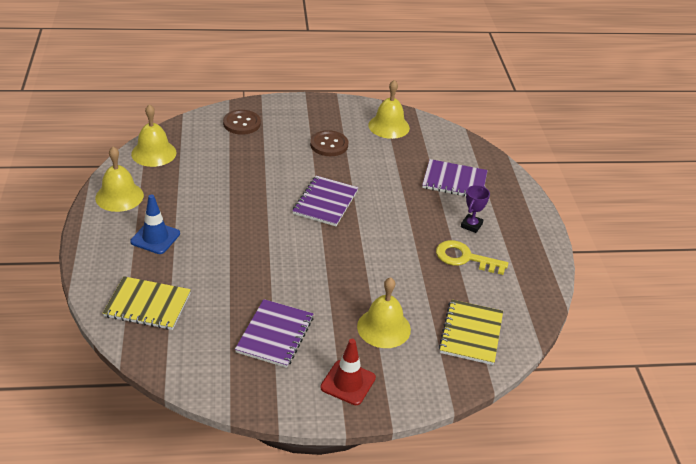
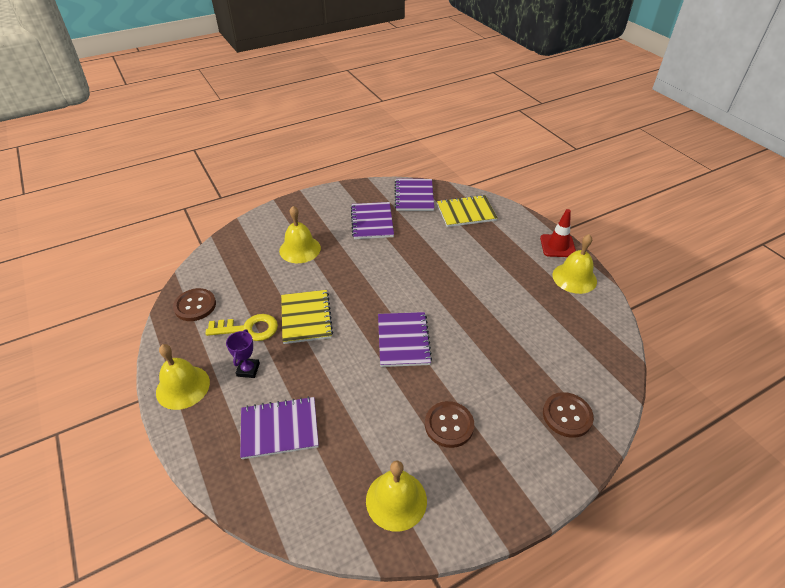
camera: 160 degrees right, 5 degrees up
(154, 153) = (602, 333): yellow bell -> yellow bell (183, 387)
(155, 238) = (509, 255): blue traffic cone -> none
(190, 355) = (414, 196): none -> purple notebook
(348, 382) = (310, 211): red traffic cone -> red traffic cone (557, 246)
(471, 333) = (232, 266): yellow notebook -> yellow notebook (306, 317)
(517, 299) = (195, 306): none -> brown button

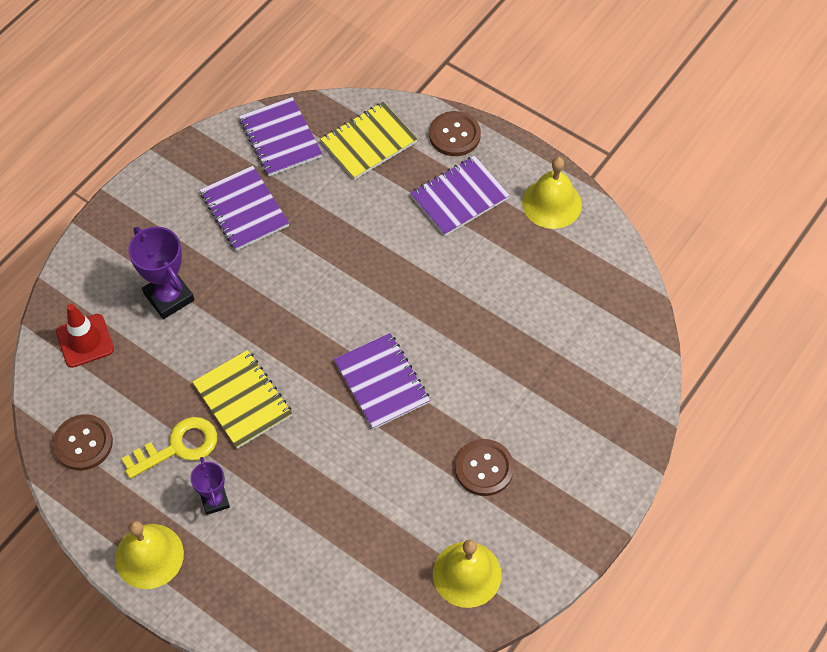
camera: 25 degrees left, 15 degrees up
(279, 429) = (298, 554): purple notebook -> purple notebook (459, 197)
(300, 249) = (169, 297): yellow bell -> purple trophy
(557, 246) = (513, 157): red traffic cone -> red traffic cone (85, 341)
(567, 415) = (605, 402): brown button -> brown button (454, 135)

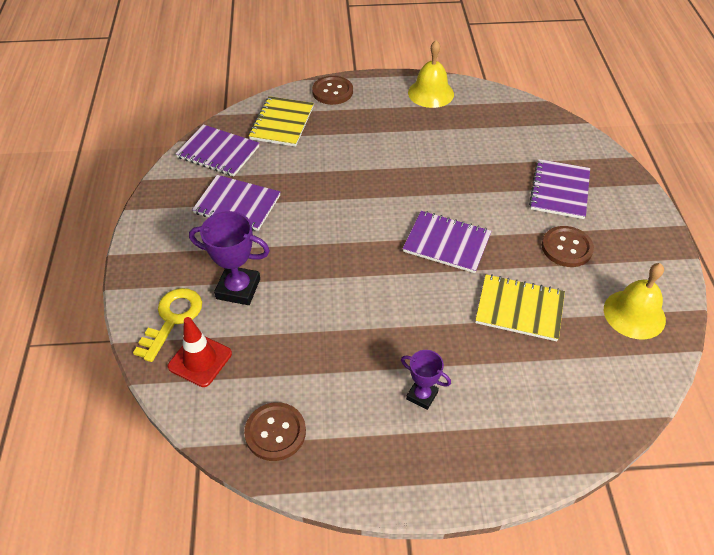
camera: 40 degrees left, 10 degrees down
(149, 556) = (417, 473): yellow bell -> none
(178, 446) = (354, 379): yellow key -> yellow key (172, 319)
(242, 400) = (367, 316): yellow notebook -> yellow notebook (519, 309)
(459, 197) = (373, 119): purple notebook -> purple notebook (560, 190)

